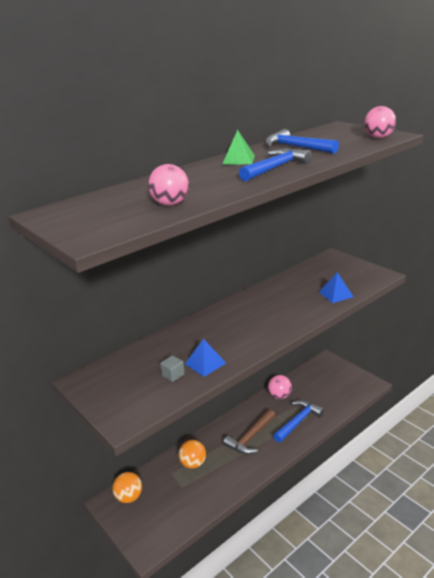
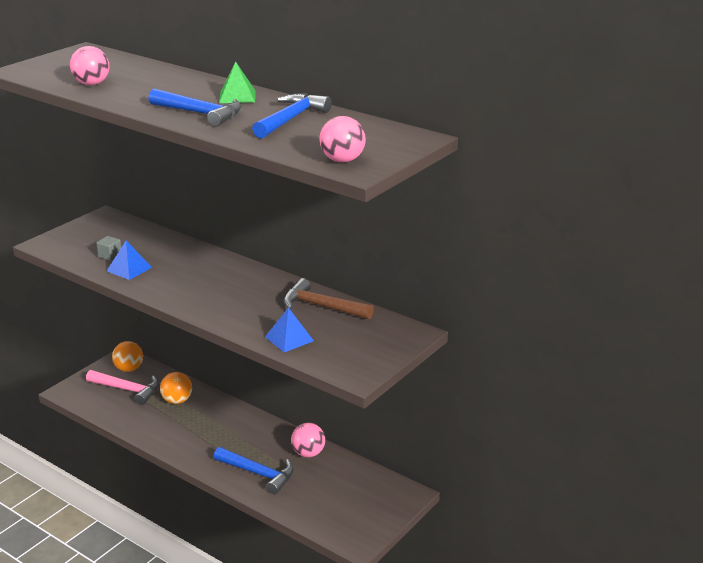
camera: 75 degrees right, 0 degrees up
(163, 498) = (127, 390): none -> pink hammer
(250, 437) = (223, 437): brown hammer -> brown hammer (322, 306)

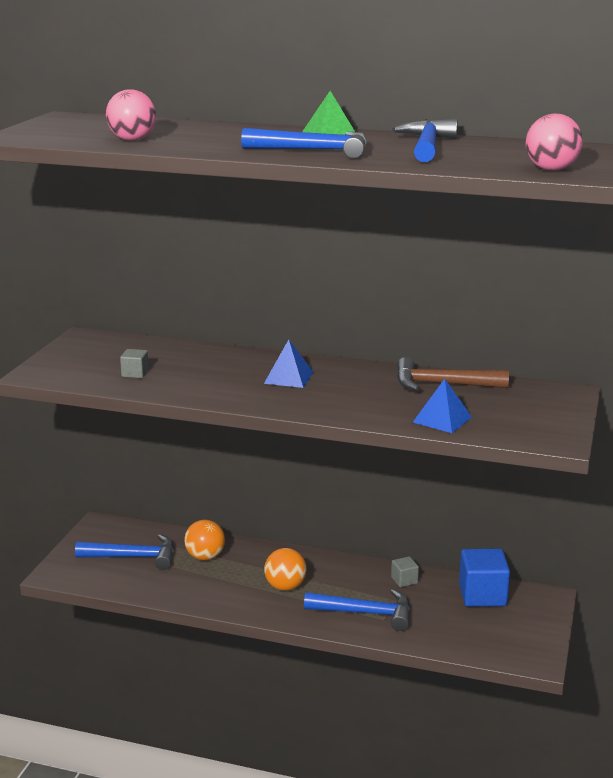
camera: 20 degrees left, 5 degrees down
(127, 390) = (133, 557): pink hammer -> blue hammer
(129, 269) = (174, 383): blue pyramid -> blue pyramid (289, 377)
(129, 369) = (117, 534): orange ball -> orange ball (285, 587)
(308, 453) = (404, 580): pink ball -> grey cube
(359, 480) = (482, 595): none -> blue cube

